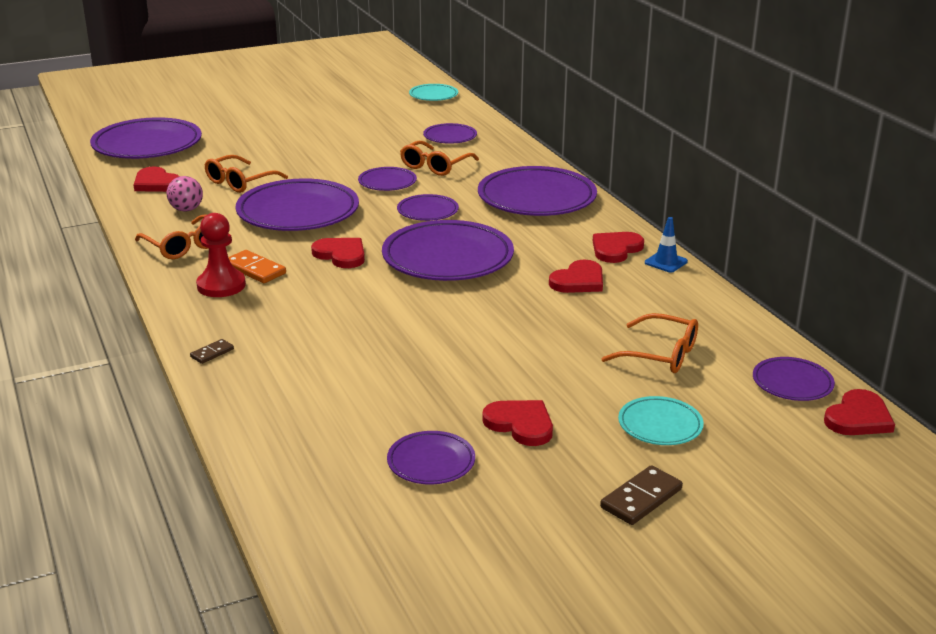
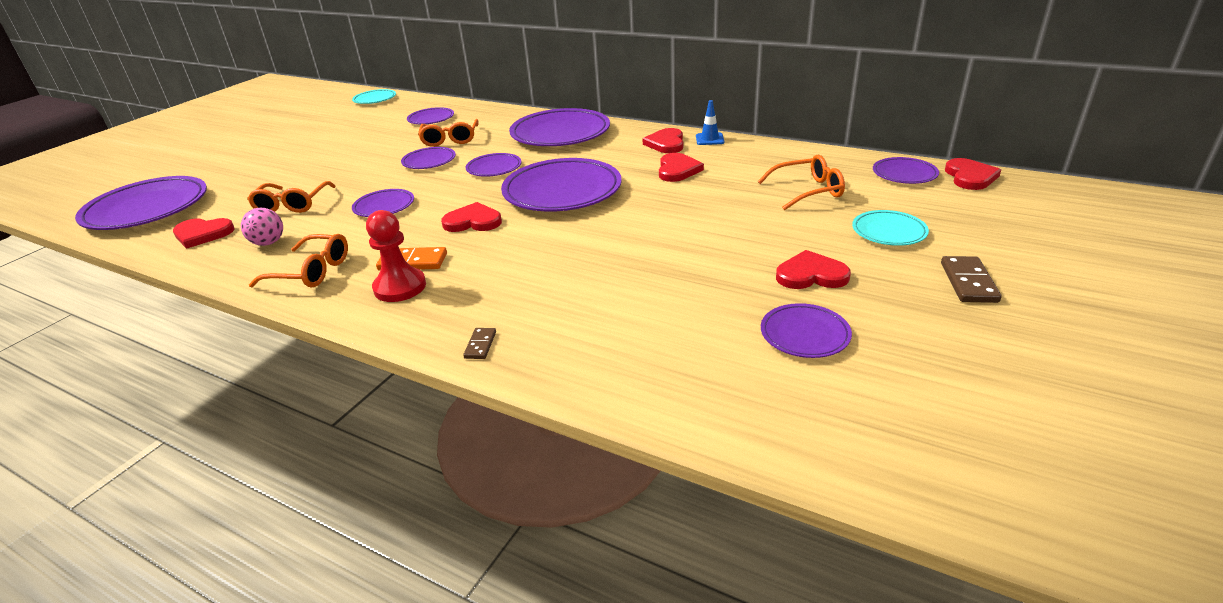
camera: 35 degrees left, 5 degrees up
(298, 212) = (384, 206): purple plate -> purple plate, size x0.51

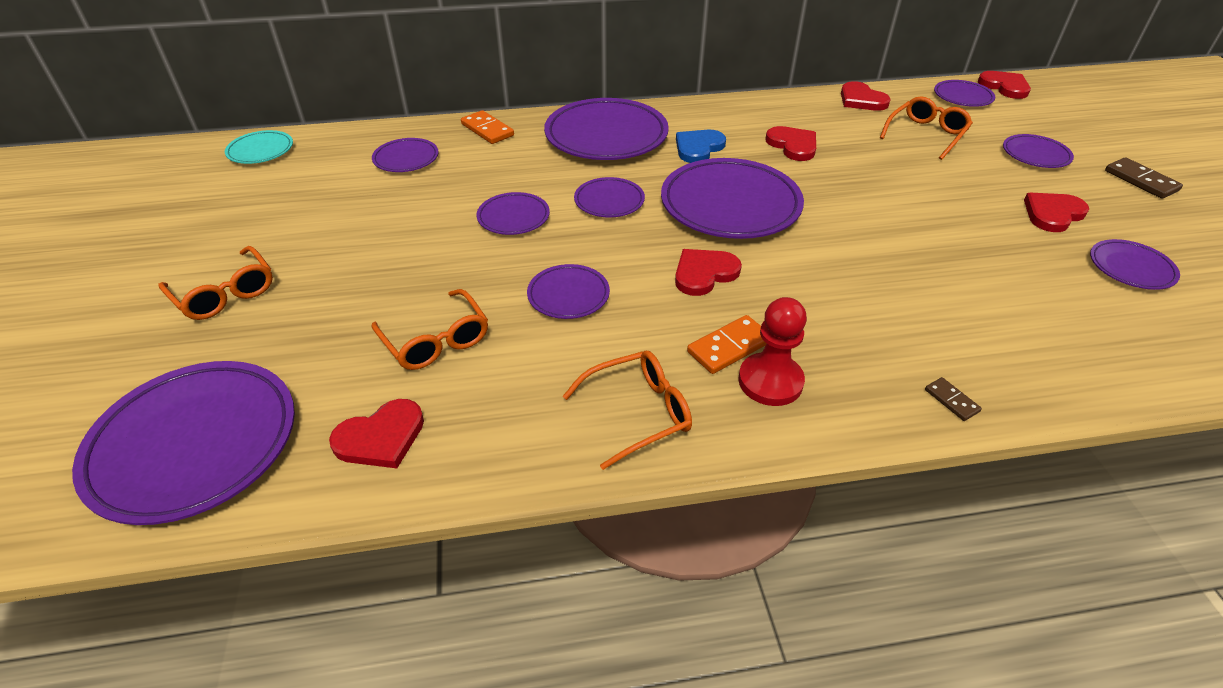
camera: 40 degrees left, 10 degrees up
(268, 243) = (508, 404): pink ball -> none
(450, 139) = (486, 180): orange glasses -> orange glasses (225, 294)
(498, 114) = (487, 130): none -> orange domino
(606, 154) = (698, 148): none -> blue heart
(666, 143) = (733, 118): red heart -> red heart (861, 100)
(709, 139) = (763, 102): blue traffic cone -> none
(888, 232) = (1035, 155): turquoise plate -> purple plate

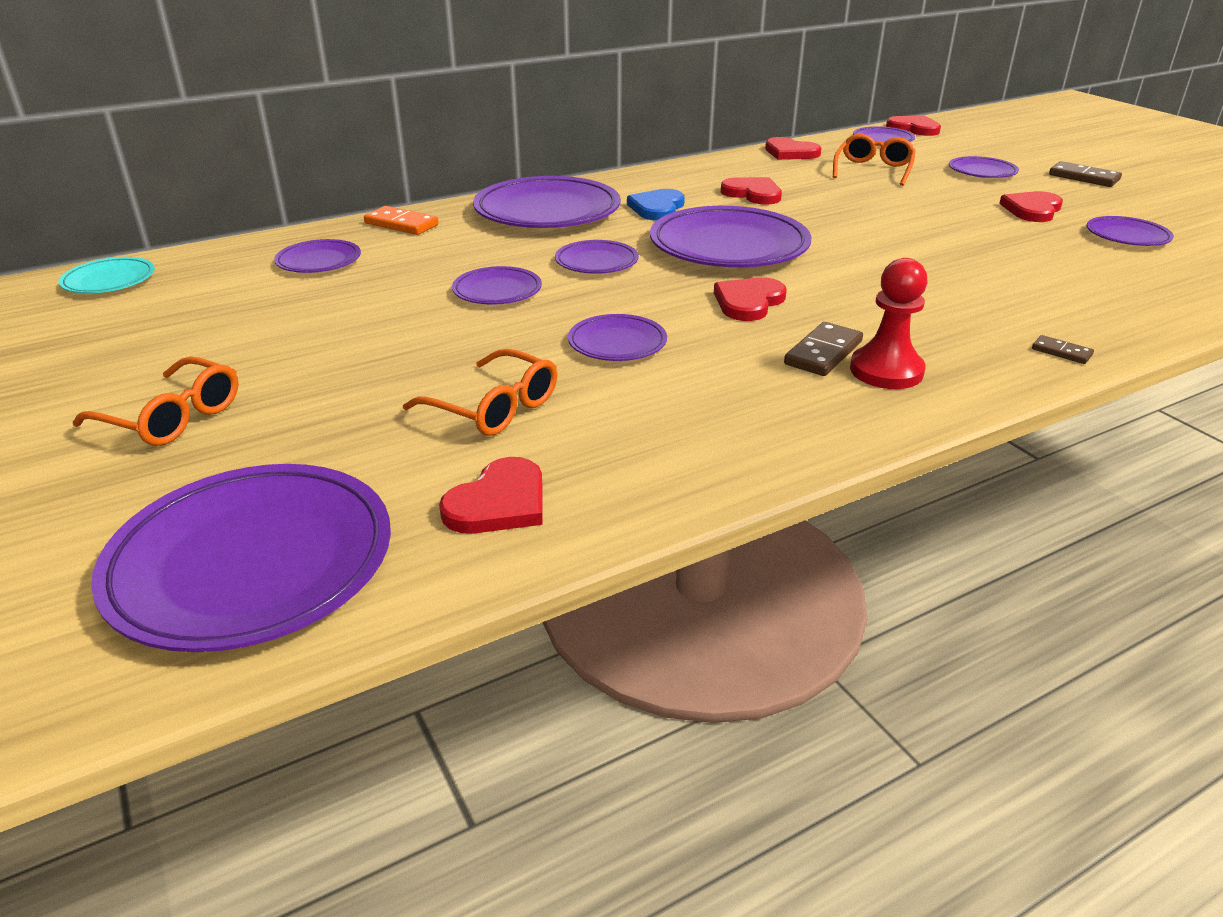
camera: 20 degrees left, 10 degrees down
(638, 412) = (776, 421): orange glasses -> none
(729, 347) = (823, 353): orange domino -> brown domino

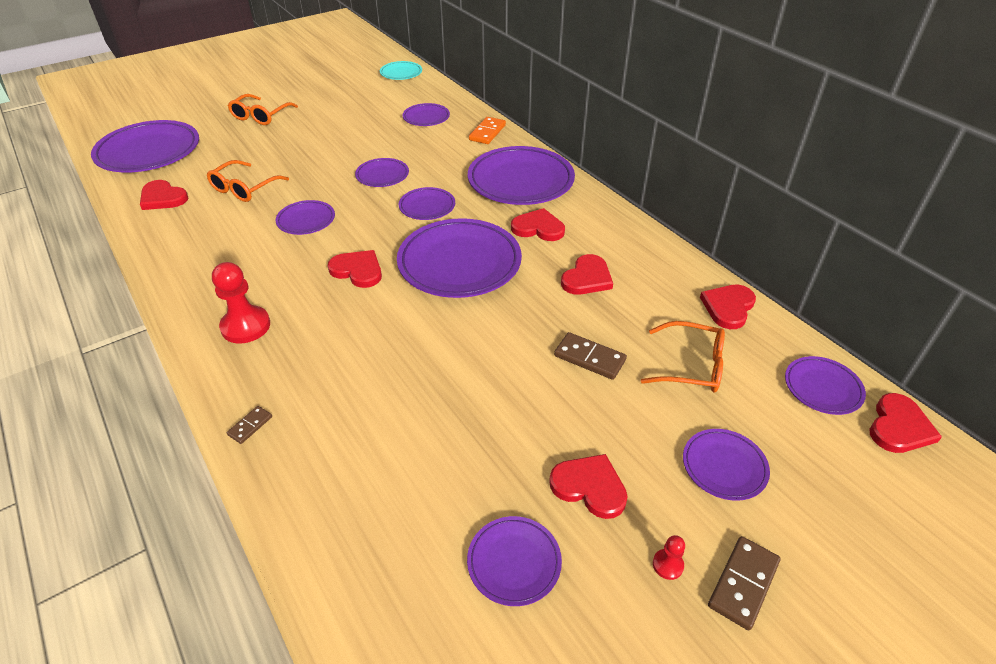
camera: 85 degrees right, 10 degrees up
(657, 208) = (538, 228): blue heart -> red heart
(823, 353) = (276, 300): brown domino -> brown domino (589, 358)
(1086, 194) = (668, 565): none -> red pawn

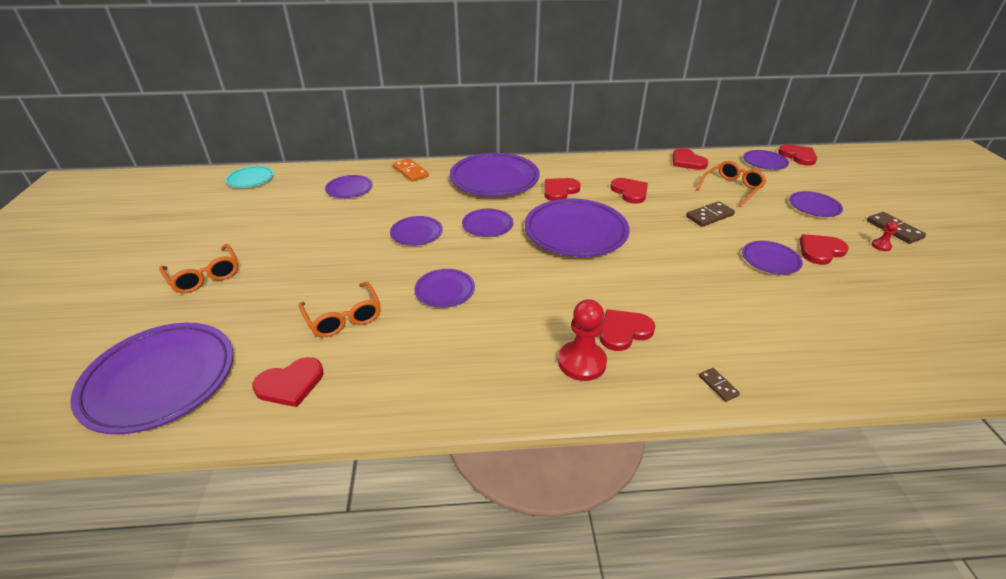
camera: 60 degrees left, 5 degrees down
(357, 270) = (547, 281): red heart -> red heart (624, 331)
(514, 562) = (876, 294): purple plate -> purple plate (770, 260)

